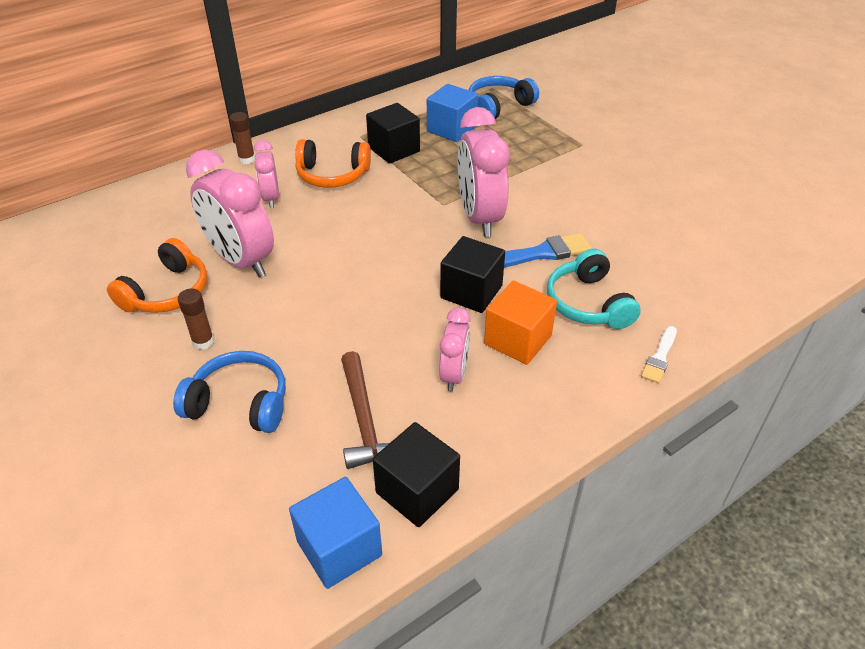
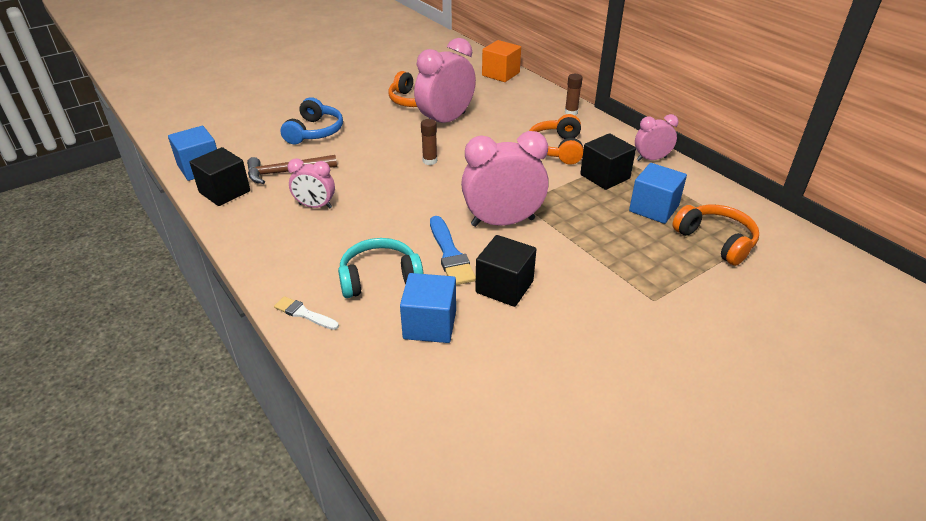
camera: 90 degrees right, 5 degrees down
(203, 342) = (368, 116): brown glue stick -> brown glue stick (430, 161)
(271, 198) = (520, 126): pink clock -> pink clock (651, 159)
(471, 292) = (402, 215): black cube -> black cube (504, 287)
(499, 106) = (716, 241): blue headphones -> orange headphones
(517, 340) = (343, 236): orange cube -> orange cube (500, 74)
(648, 265) = (430, 324): none -> blue cube

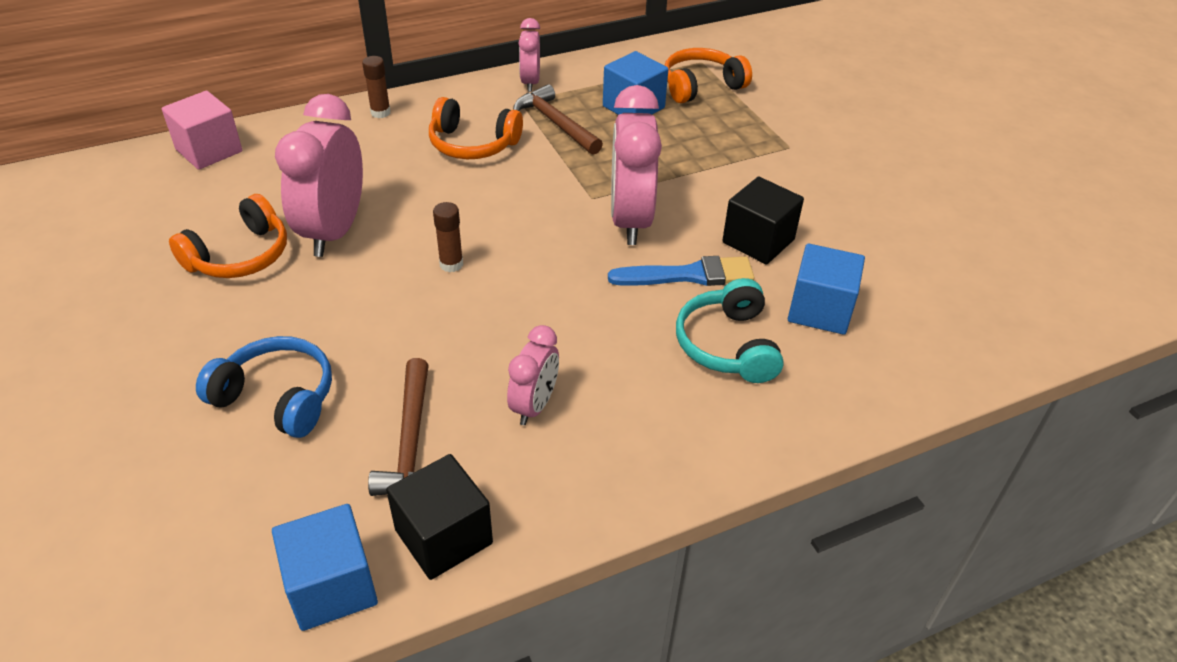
camera: 80 degrees left, 5 degrees up
(304, 314) = (794, 426): white brush -> none
(446, 121) = (334, 231): pink clock -> pink clock turned 45 degrees clockwise
(500, 74) = (209, 150): orange cube -> pink cube
(605, 176) = (555, 123): black cube -> brown hammer

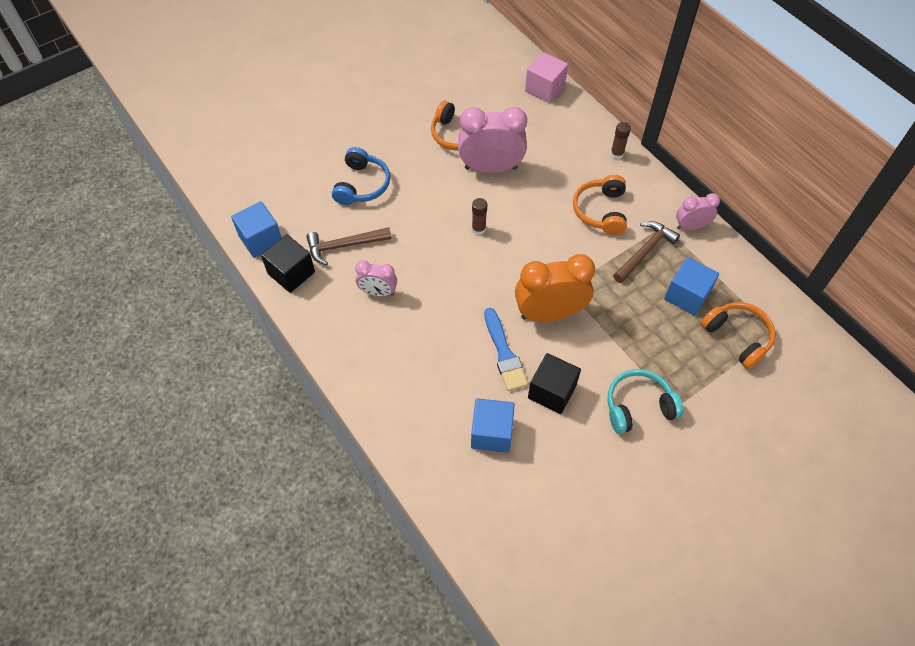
camera: 80 degrees right, 15 degrees up
(630, 220) = (549, 313): pink clock -> orange clock
(728, 345) = (446, 381): turquoise headphones -> turquoise headphones (638, 407)

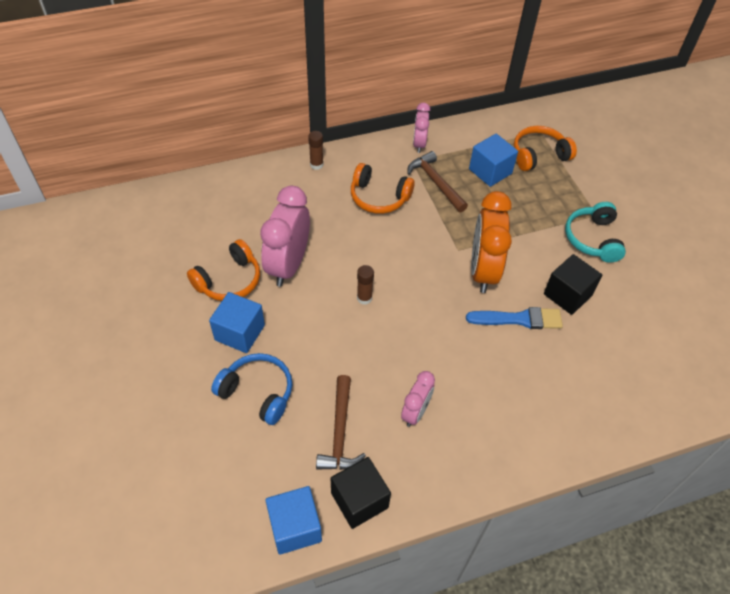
camera: 75 degrees left, 5 degrees down
(491, 433) = (603, 354): blue cube -> blue cube (240, 332)
(544, 88) = (204, 190): pink cube -> none

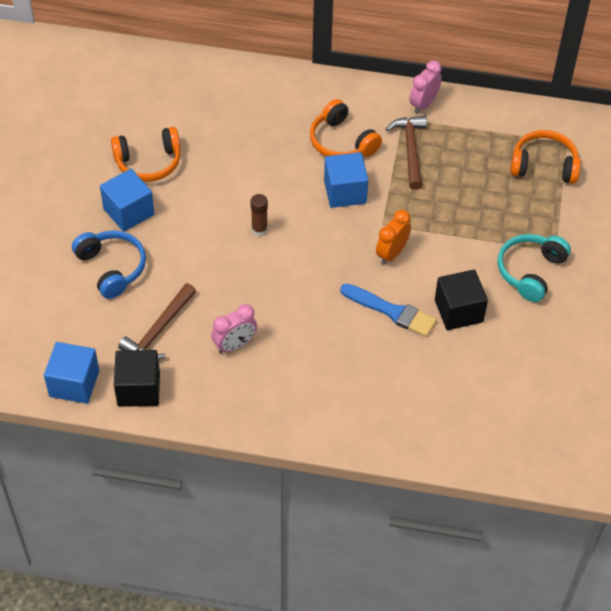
camera: 30 degrees right, 0 degrees up
(288, 265) = (210, 171): pink clock -> none
(316, 165) = (303, 85): brown glue stick -> none
(483, 271) = (391, 253): orange clock -> orange clock, size x0.55
(490, 171) = (477, 161): blue cube -> blue cube (345, 192)

